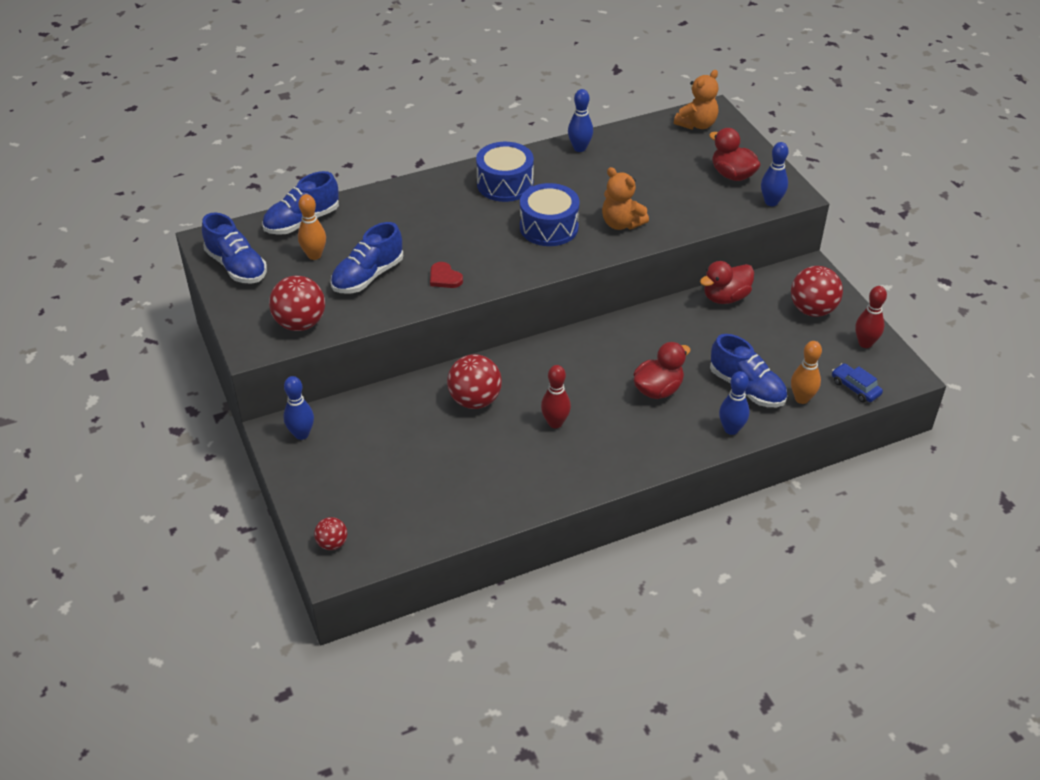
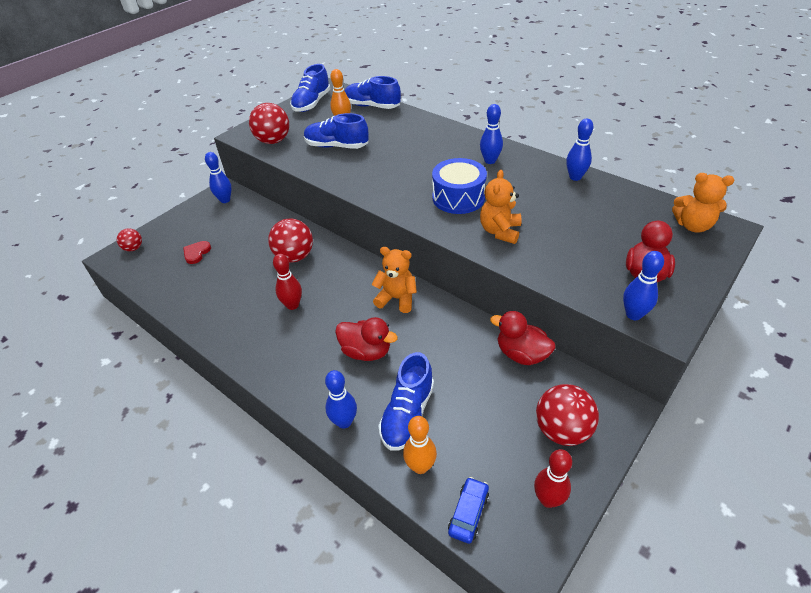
camera: 65 degrees right, 0 degrees up
(444, 278) = (359, 174): red heart -> red heart (196, 253)
(505, 184) = (490, 161): blue drum -> blue bowling pin
(602, 346) = (397, 298): none -> orange teddy bear

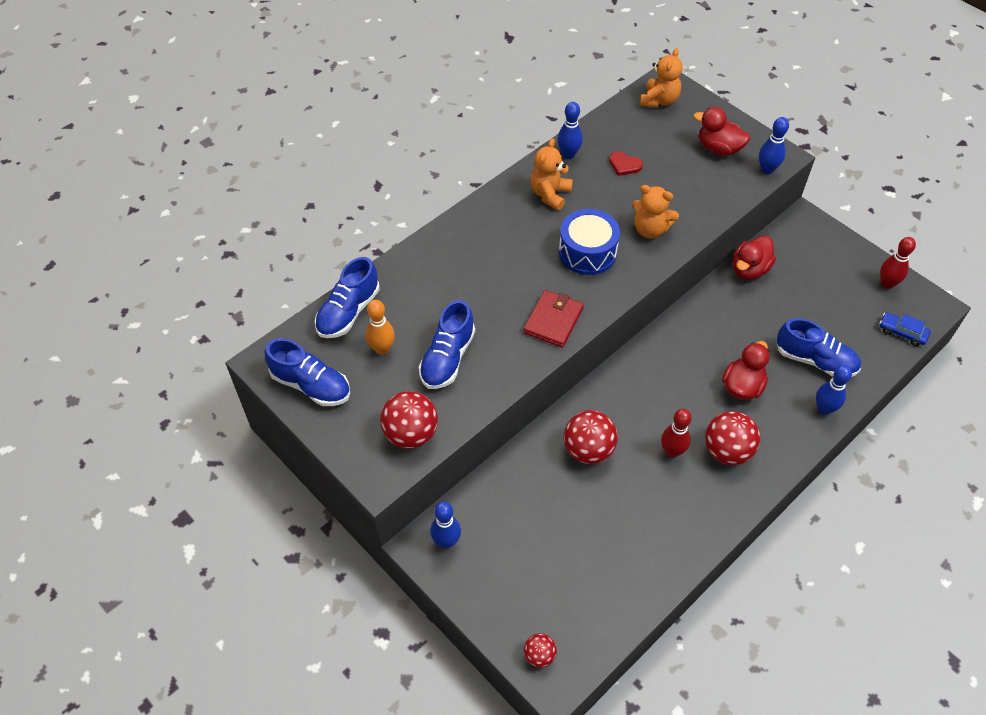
camera: 85 degrees left, 10 degrees up
(196, 253) = (563, 567): red heart -> red heart (624, 165)
(378, 187) = (553, 320): none -> red wallet
(397, 298) = (670, 354): orange teddy bear -> orange teddy bear (550, 194)
(420, 466) = (865, 357): orange bowling pin -> none
(490, 161) = (521, 214): blue bowling pin -> none
(562, 430) = (827, 261): red ball -> red ball (727, 451)

